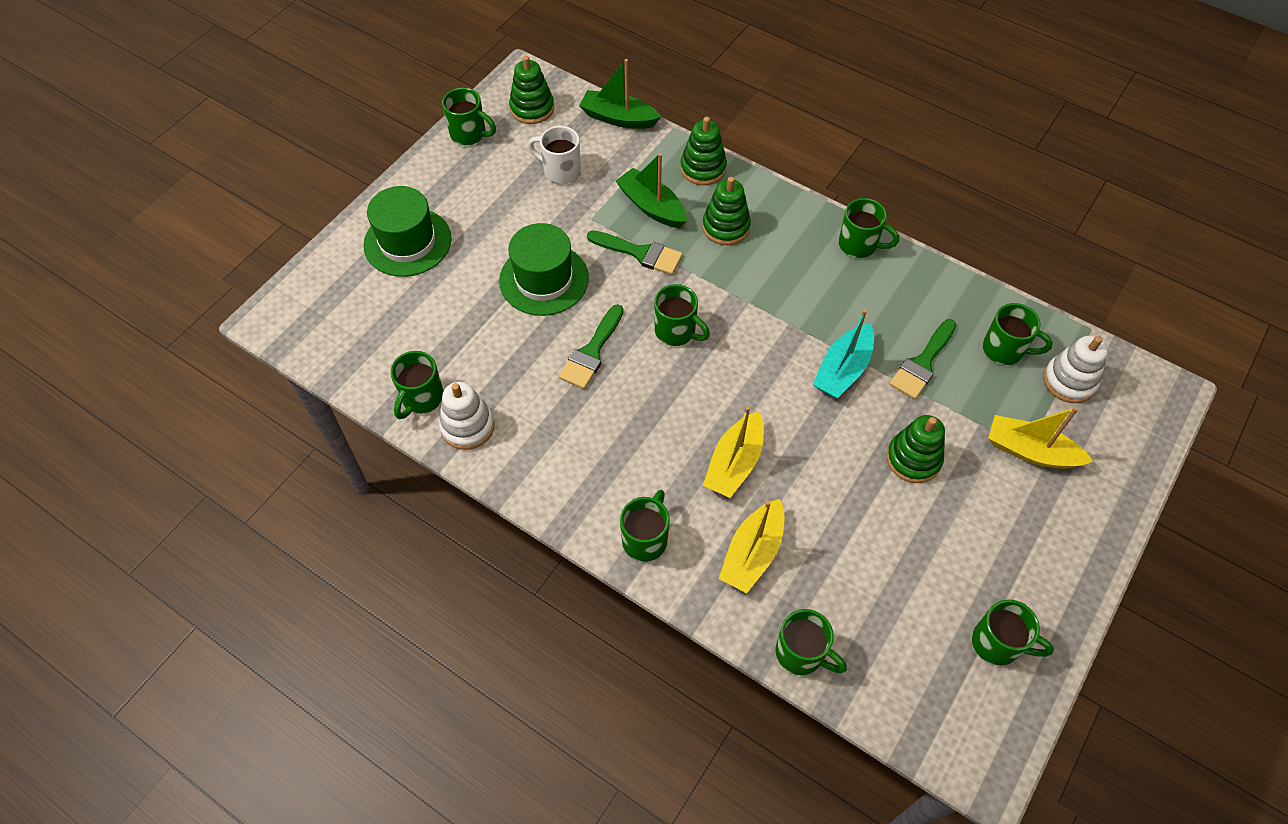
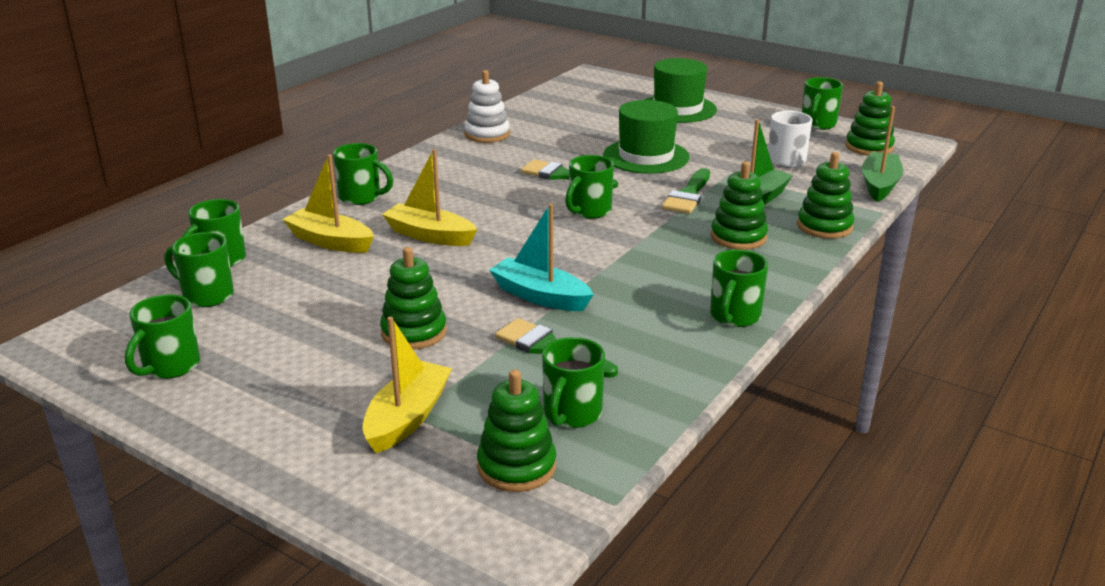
camera: 90 degrees right, 30 degrees down
(421, 398) = (515, 119): green mug -> green mug (206, 295)
(1069, 381) = (516, 466): white stacking toy -> green stacking toy

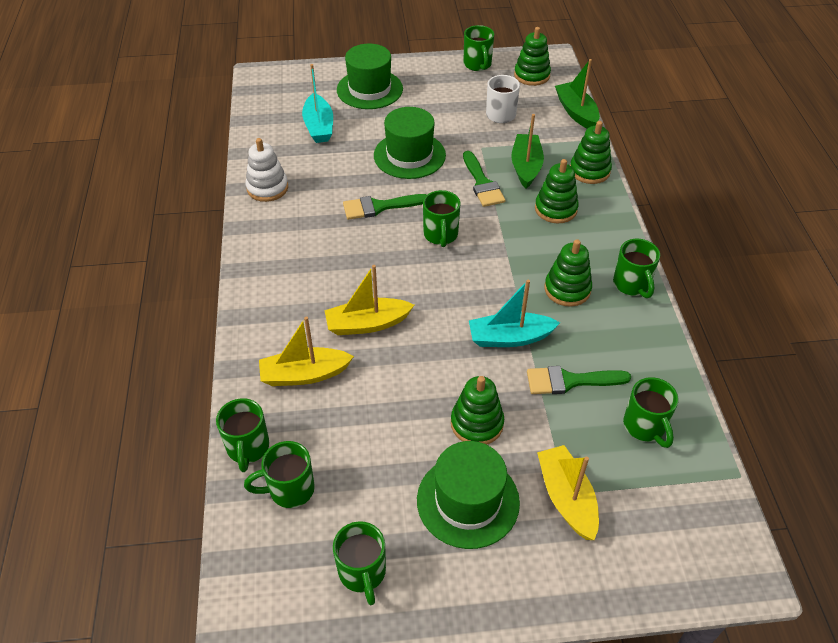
camera: 40 degrees left, 20 degrees up
(321, 372) = (468, 501): none -> green hat
(361, 197) = (264, 313): green mug -> none
(516, 466) = (667, 489): green stacking toy -> green stacking toy (567, 289)
(592, 116) = (319, 126): none -> turquoise boat

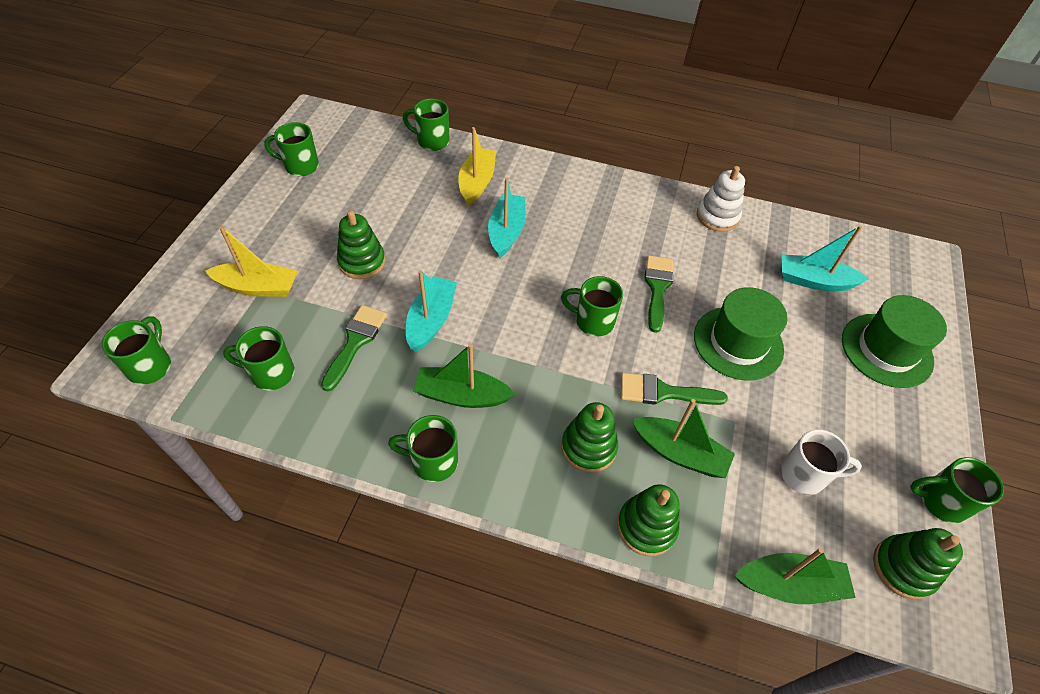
camera: 110 degrees right, 5 degrees up
(289, 489) = (385, 151): green mug -> green mug (150, 366)
(367, 324) = (506, 232): yellow boat -> turquoise boat
(468, 501) = (304, 232): green hat -> none
(567, 289) = (461, 395): green stacking toy -> green boat

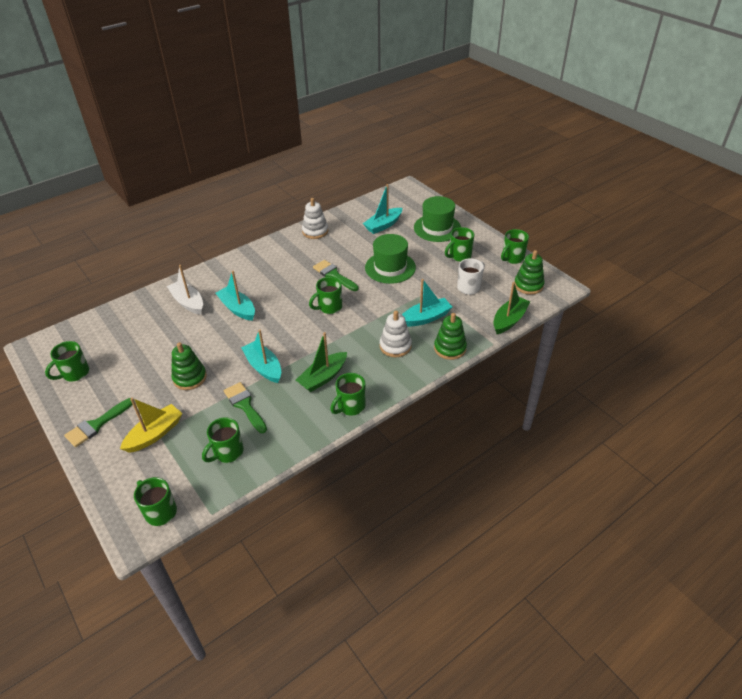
camera: 50 degrees left, 10 degrees down
(432, 141) = (131, 305): green mug -> green mug (459, 256)
(477, 182) = (188, 302): yellow boat -> white boat
(588, 447) = (395, 346): green stacking toy -> white stacking toy
(663, 392) = (391, 306): green brush -> green brush (97, 425)
(679, 453) = (425, 318): green boat -> turquoise boat

